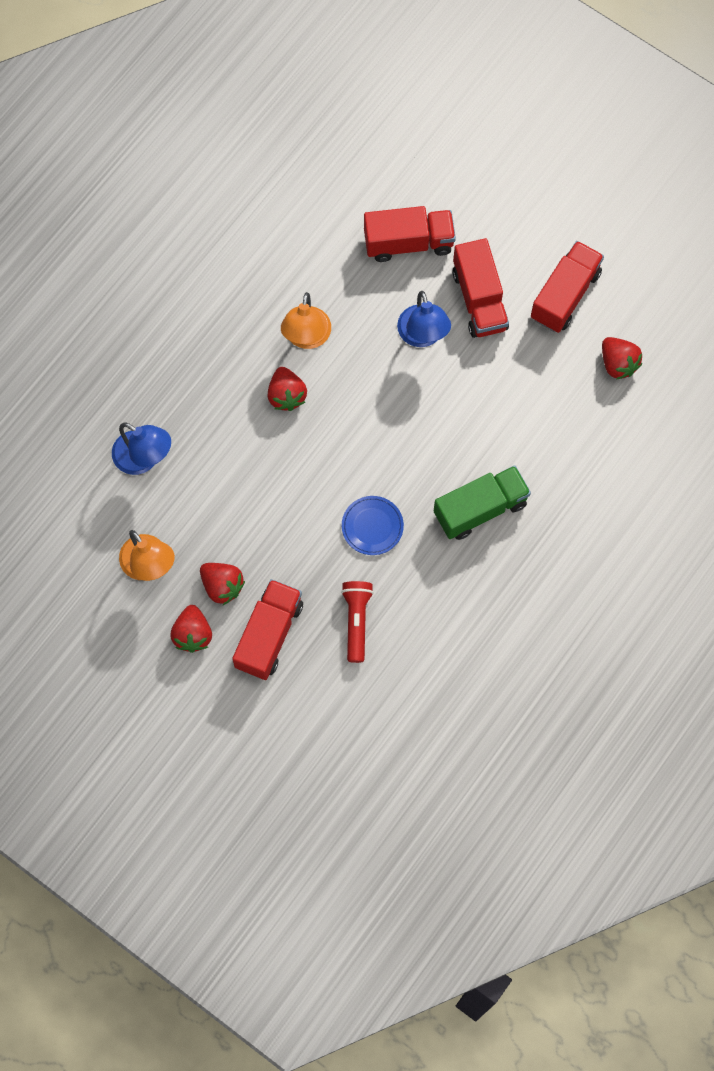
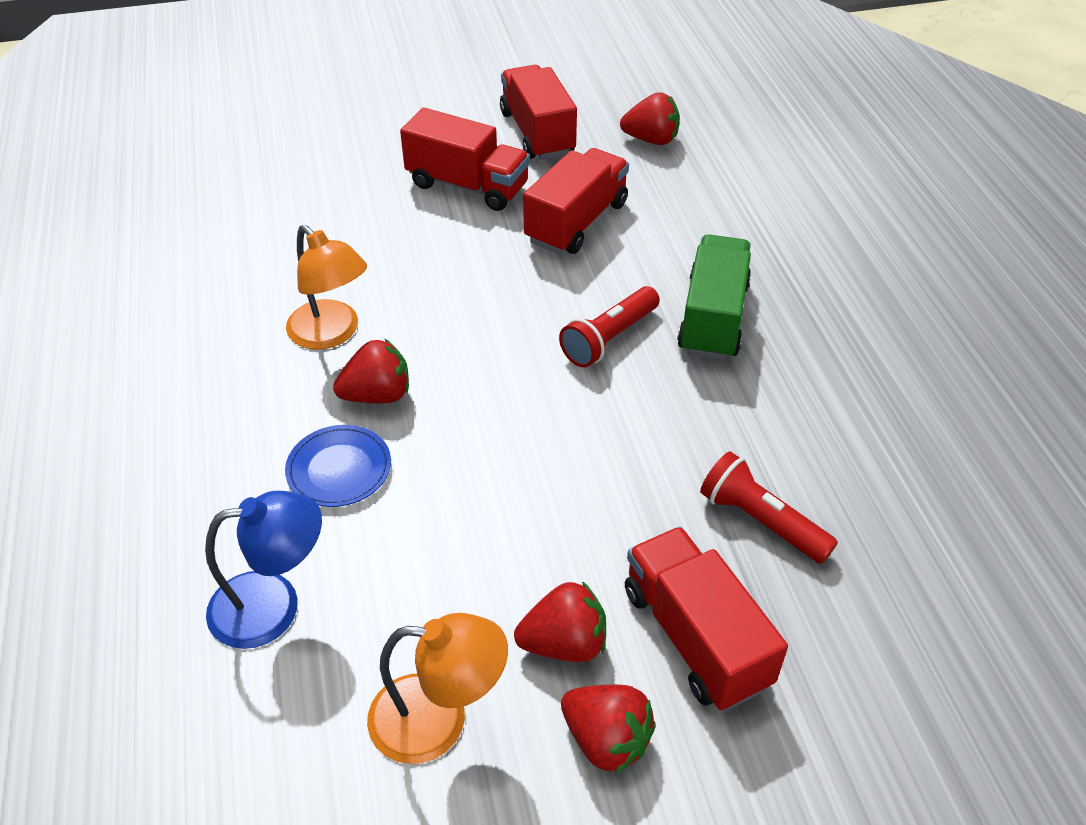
camera: 50 degrees left, 25 degrees down
(286, 395) = (377, 395): red strawberry -> red strawberry turned 45 degrees counterclockwise
(372, 526) = (639, 423): blue plate -> blue plate (339, 469)
(408, 242) = (339, 197): red truck -> red truck (576, 222)
(419, 470) = (609, 338): none -> red flashlight
(423, 336) = (453, 245): blue lamp -> none

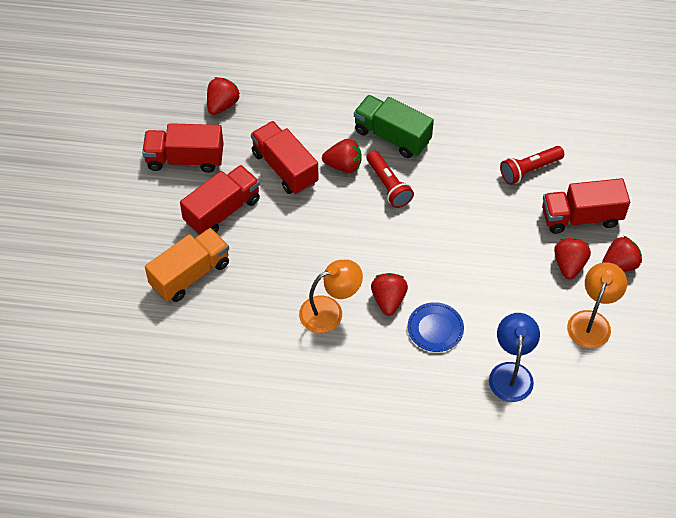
camera: 70 degrees left, 10 degrees up
(347, 186) = (190, 274): none -> orange truck
(619, 279) = (343, 165): none -> red strawberry

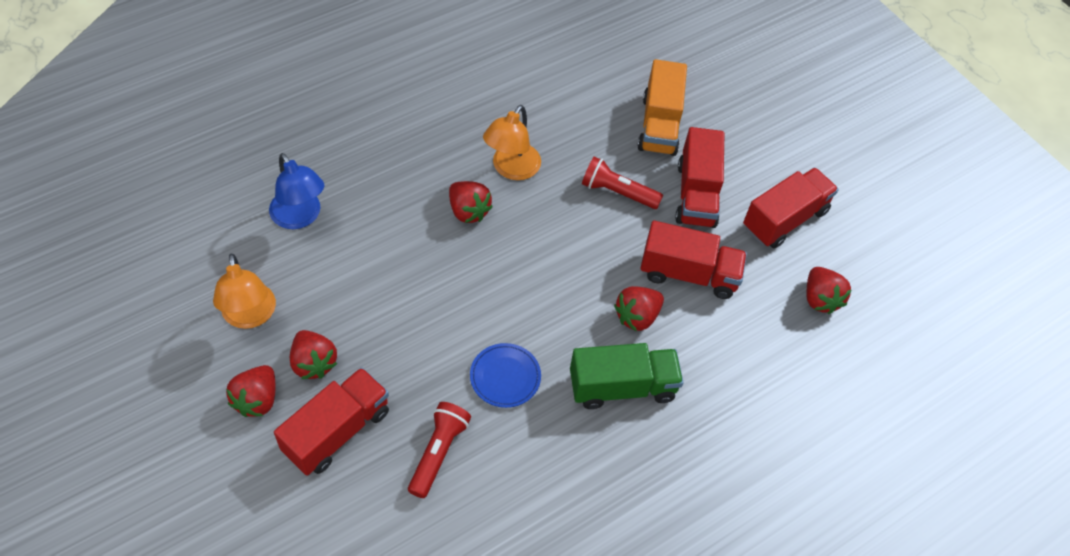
camera: 135 degrees right, 0 degrees up
(388, 185) = (572, 325): red flashlight -> red flashlight (618, 192)
(435, 329) = (403, 212): blue plate -> blue plate (505, 377)

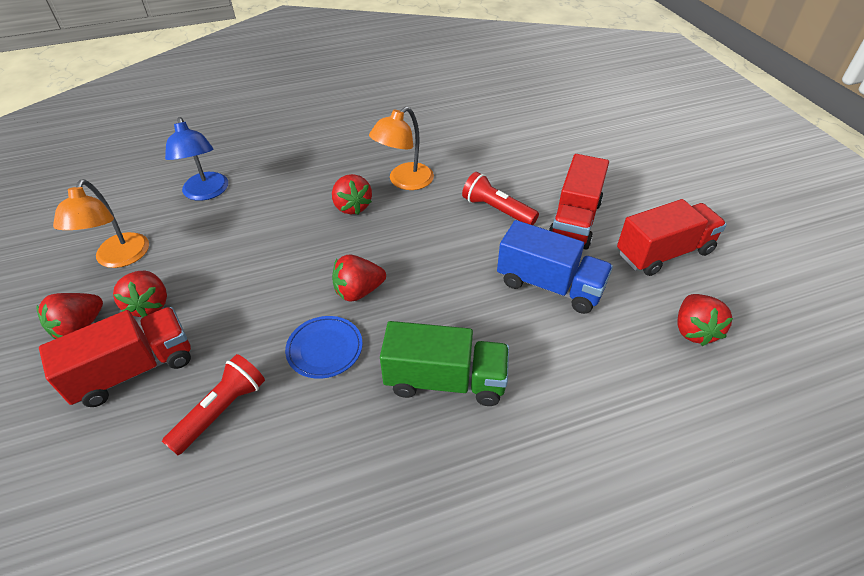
camera: 20 degrees right, 10 degrees down
(637, 316) = (483, 315): red strawberry -> red strawberry (358, 291)
(659, 125) = (552, 166): orange truck -> none
(688, 274) = (549, 285): red truck -> blue truck

